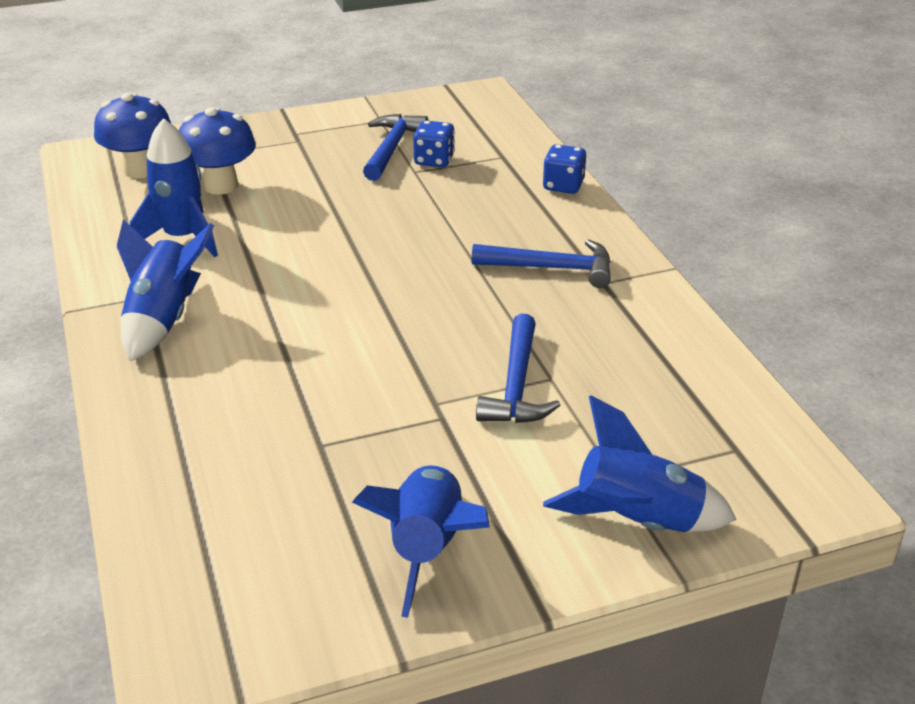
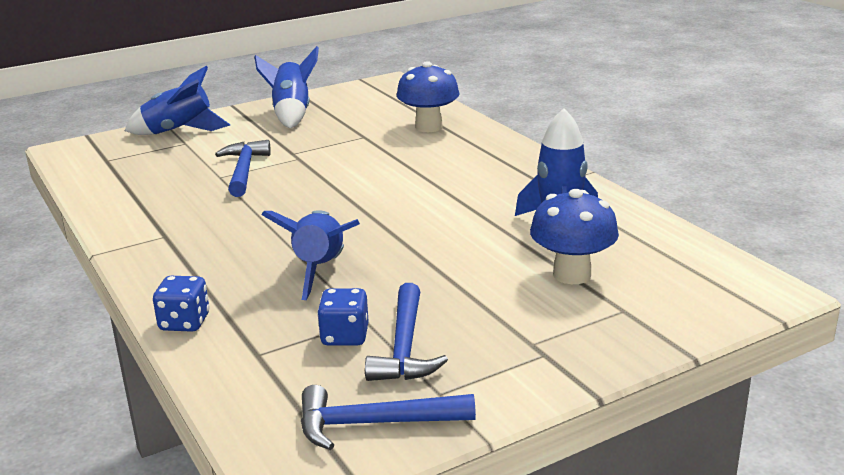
camera: 170 degrees right, 10 degrees down
(140, 170) = (678, 280): blue mushroom -> blue mushroom (428, 127)
(163, 319) = (515, 174): blue rocket -> blue rocket (320, 269)
(552, 268) = (210, 240): blue hammer -> blue hammer (374, 424)

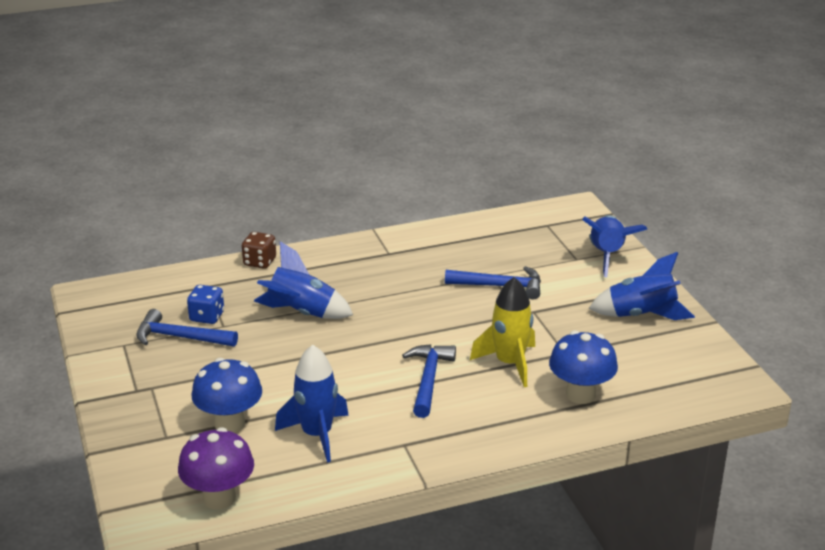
camera: 100 degrees right, 5 degrees up
(184, 322) = (259, 262): blue dice -> brown dice
(374, 424) = (111, 320): blue hammer -> blue hammer (428, 379)
(391, 155) = (509, 363): none -> yellow rocket
(698, 257) = (219, 498): none -> purple mushroom

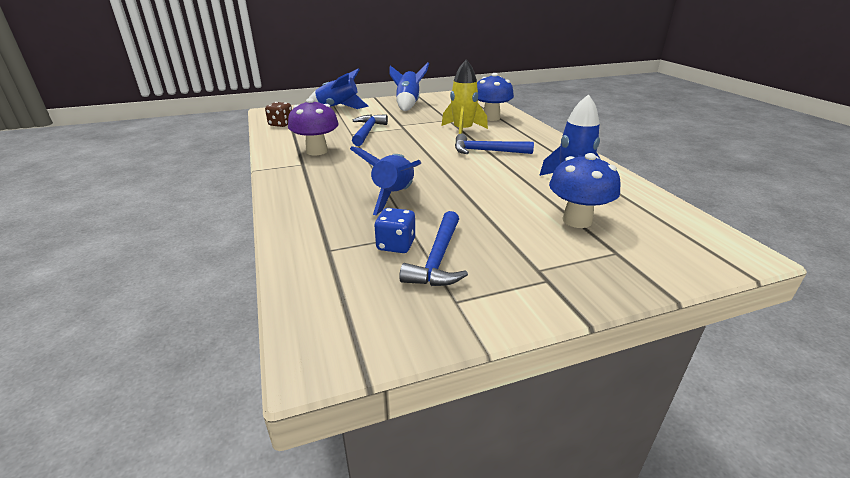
camera: 90 degrees left, 0 degrees up
(219, 498) = (679, 219): purple mushroom -> purple mushroom (317, 151)
(259, 262) = (289, 220): brown dice -> brown dice (281, 124)

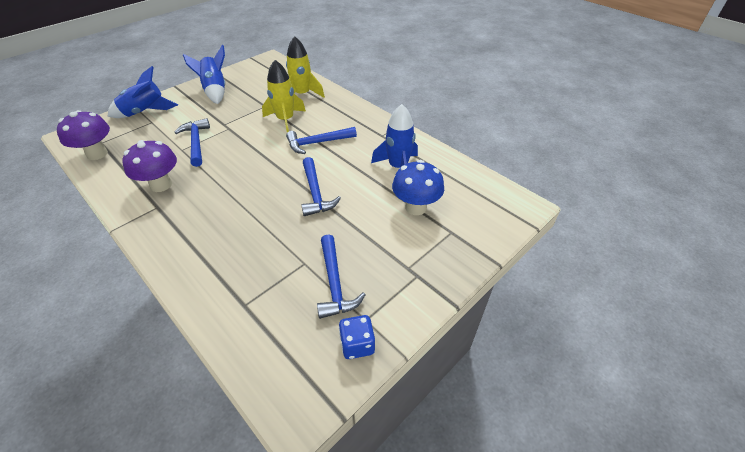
camera: 25 degrees left, 15 degrees up
(281, 124) = (97, 154): brown dice -> purple mushroom
(394, 196) = (266, 223): blue rocket -> none
(396, 245) = (296, 280): blue dice -> blue dice (357, 344)
(461, 185) = (315, 193): none -> blue hammer
(491, 118) = (302, 94): blue mushroom -> yellow rocket

